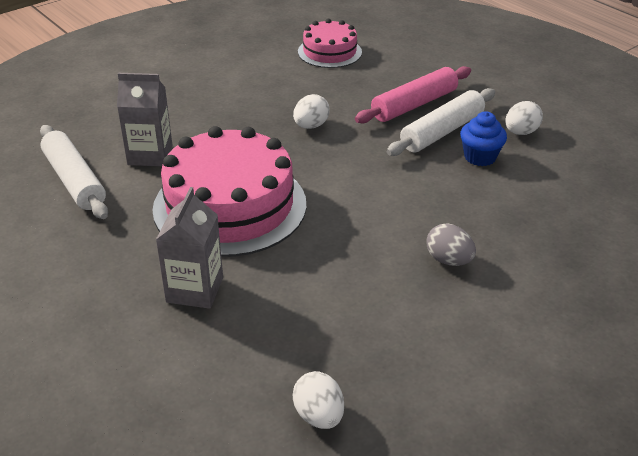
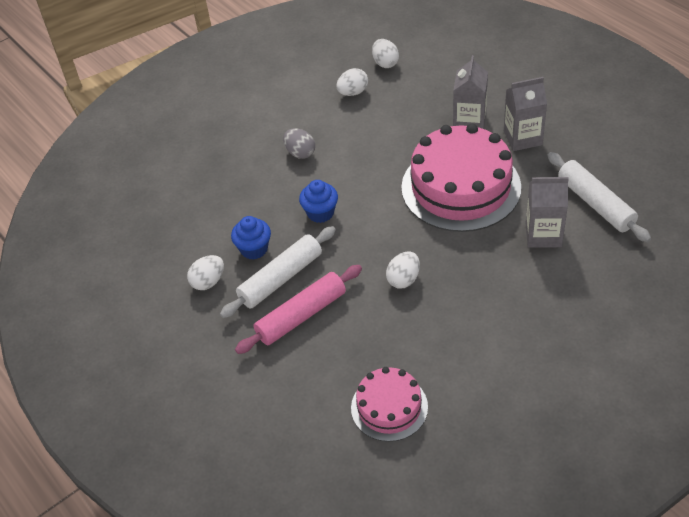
camera: 175 degrees left, 10 degrees up
(126, 262) = (522, 138): none -> grey carton
(377, 356) = (353, 92): none -> white egg
(408, 187) = (320, 213): none -> blue cupcake

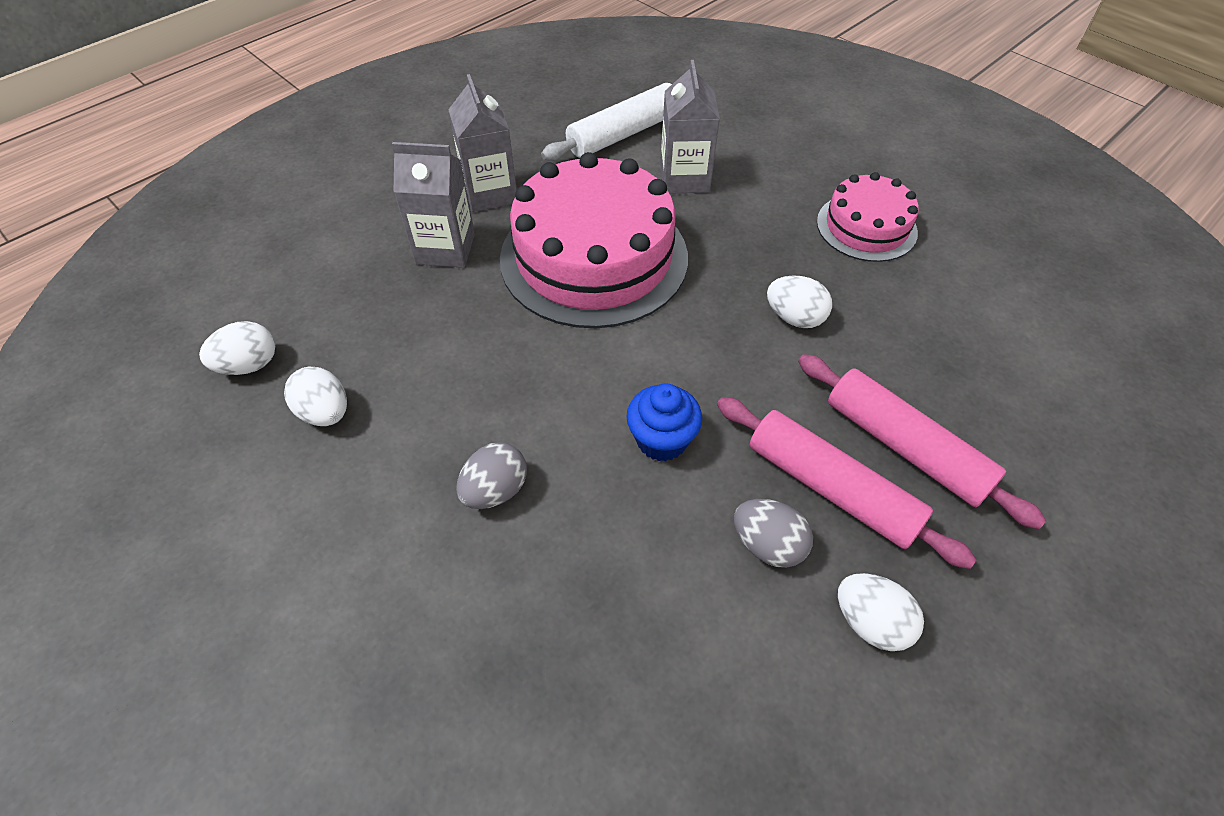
camera: 100 degrees left, 5 degrees up
(254, 249) = (767, 545): blue cupcake -> grey egg
(281, 278) = (831, 488): white rolling pin -> pink rolling pin
(389, 407) = (1030, 324): pink cake -> pink cake (866, 227)

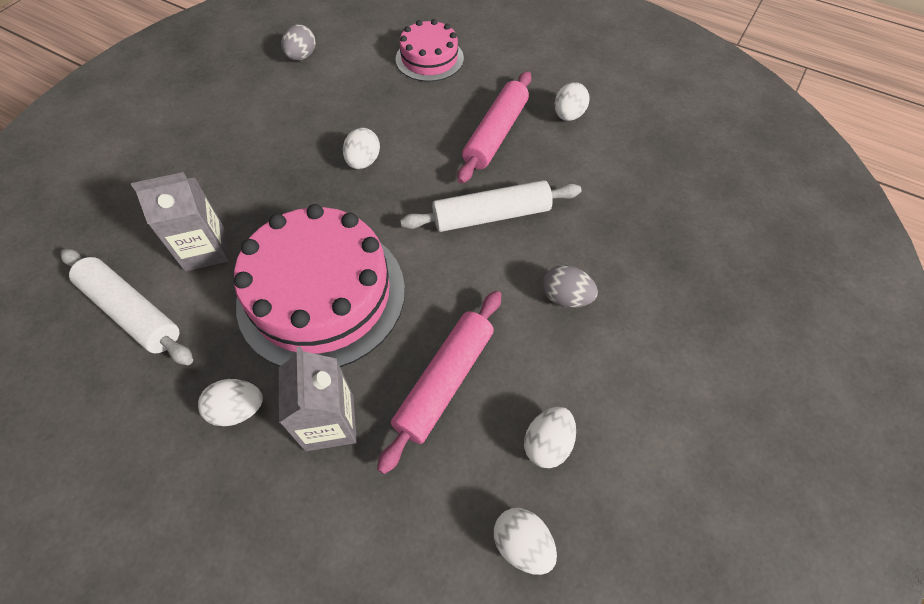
camera: 105 degrees left, 5 degrees up
(490, 193) = (238, 410): grey carton -> white egg
(662, 440) = (491, 215): blue cupcake -> white rolling pin
(767, 545) = (543, 157): grey egg -> grey egg (301, 57)
(866, 227) = (260, 131): pink cake -> pink cake (429, 58)
(905, 447) = (455, 106): pink rolling pin -> pink rolling pin (445, 381)

